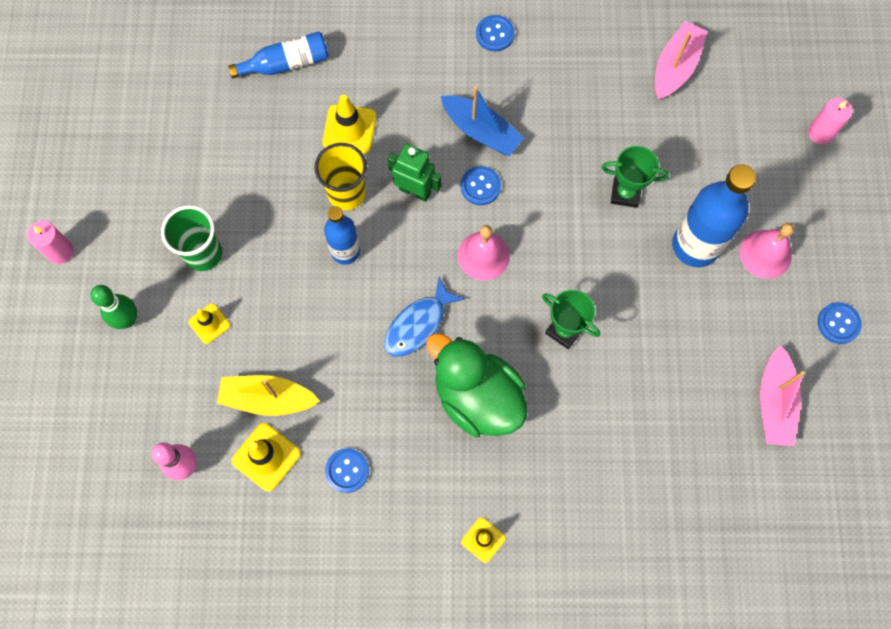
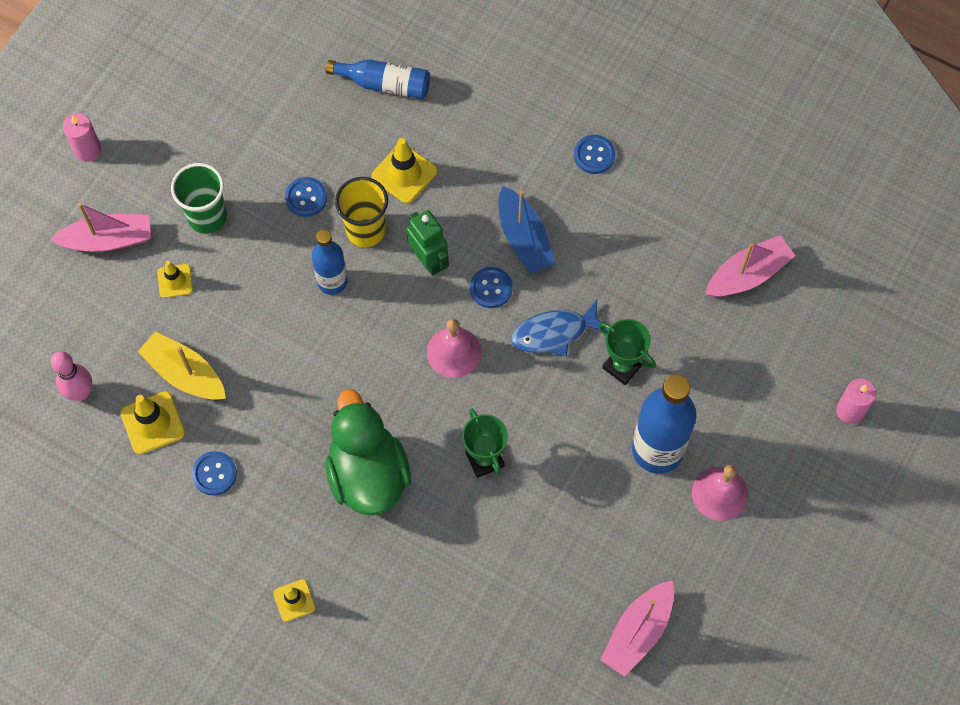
camera: 30 degrees right, 5 degrees down
(127, 320) = (108, 240): green bowling pin -> pink boat
(418, 325) = (356, 382): blue fish -> blue fish (554, 333)
(838, 323) = (747, 595): blue button -> blue button (306, 198)

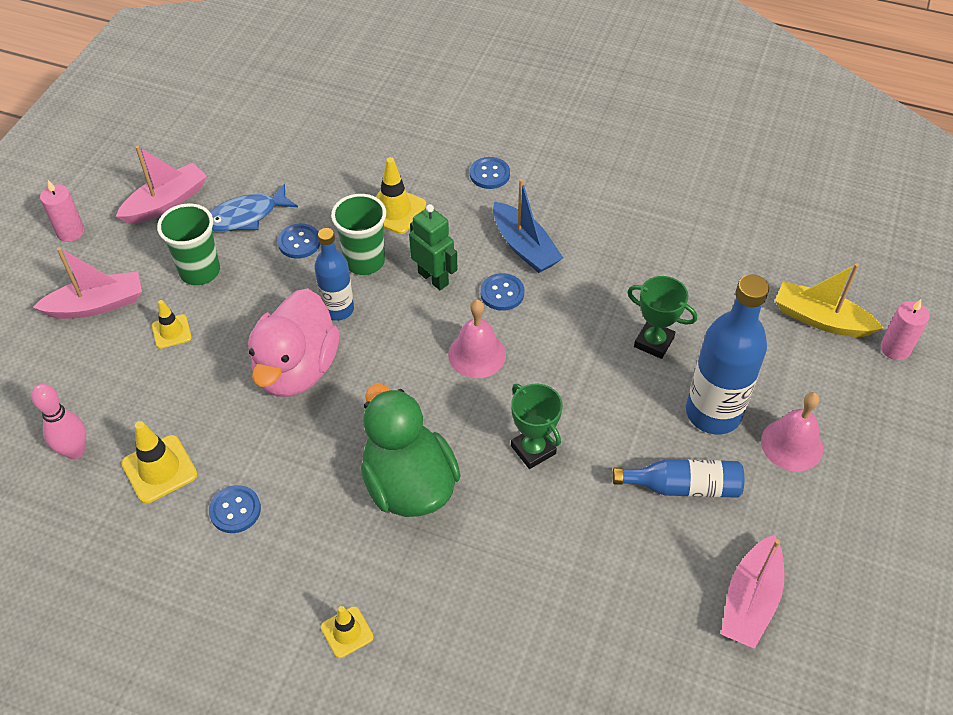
camera: 10 degrees left, 15 degrees down
(185, 373) = (191, 415): yellow boat -> yellow boat (820, 319)
(285, 340) = (297, 369): none -> pink duck
(365, 230) = (364, 261): yellow cup -> green cup
(384, 84) = (361, 144): blue bottle -> blue bottle (682, 486)
(554, 333) = (576, 323): blue fish -> blue fish (246, 216)
(594, 155) = (574, 172): blue button -> blue button (489, 174)
(748, 274) = (752, 247): pink boat -> pink boat (166, 202)

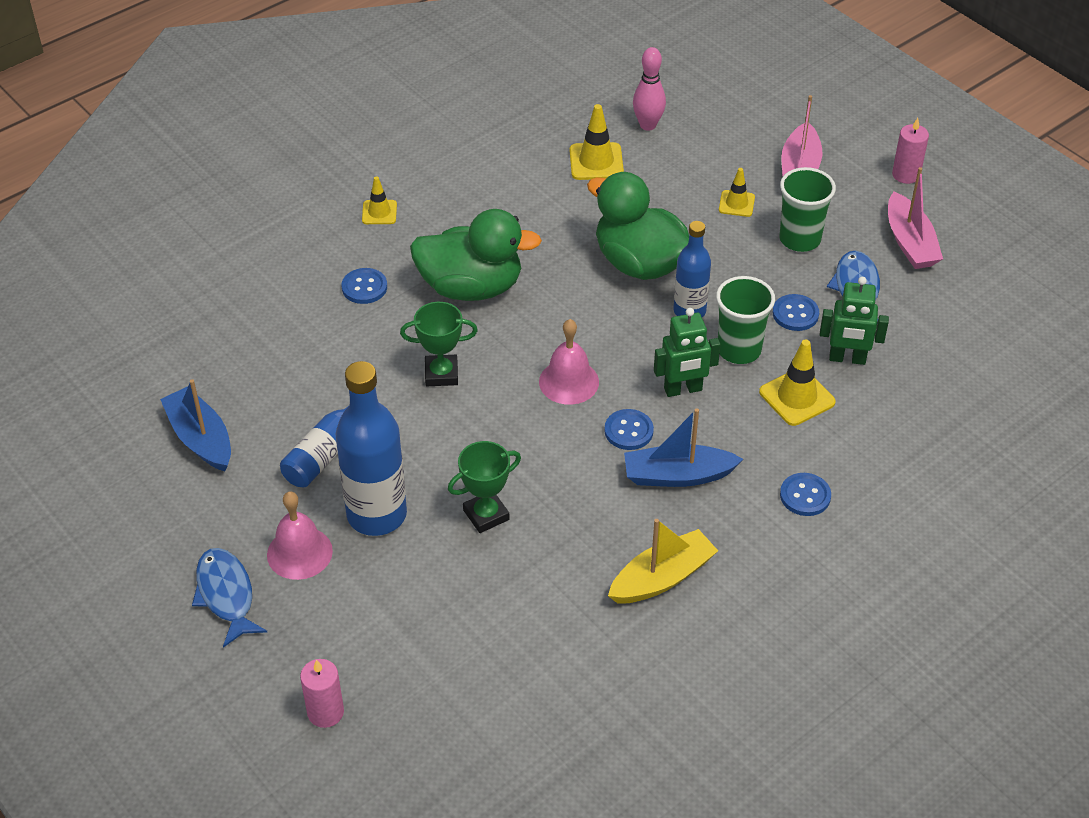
camera: 120 degrees right, 5 degrees down
(235, 510) = (526, 189): blue button -> blue button (364, 287)
(297, 369) = (639, 263): pink duck -> green duck
(332, 196) = (847, 358): none -> green robot
(750, 601) = (200, 438): pink boat -> blue boat
(820, 319) = (409, 671): yellow boat -> yellow boat (662, 578)
(872, 471) = (226, 595): none -> blue fish

